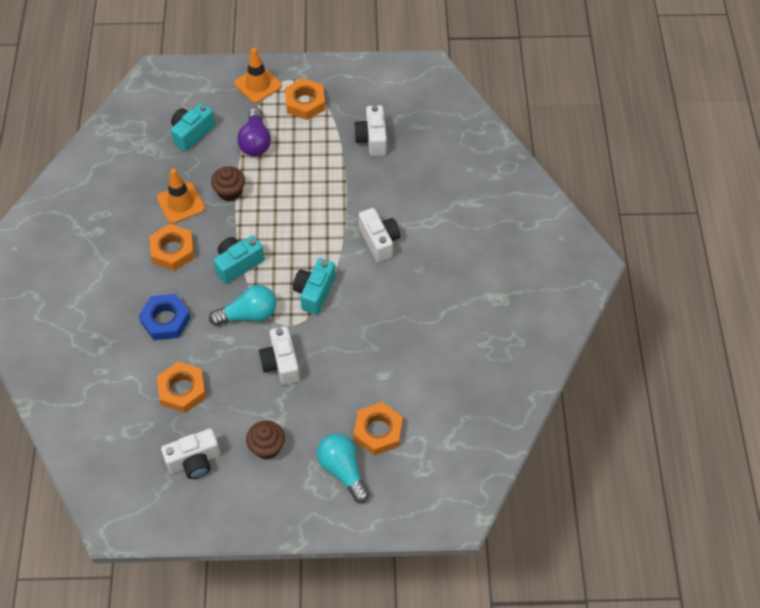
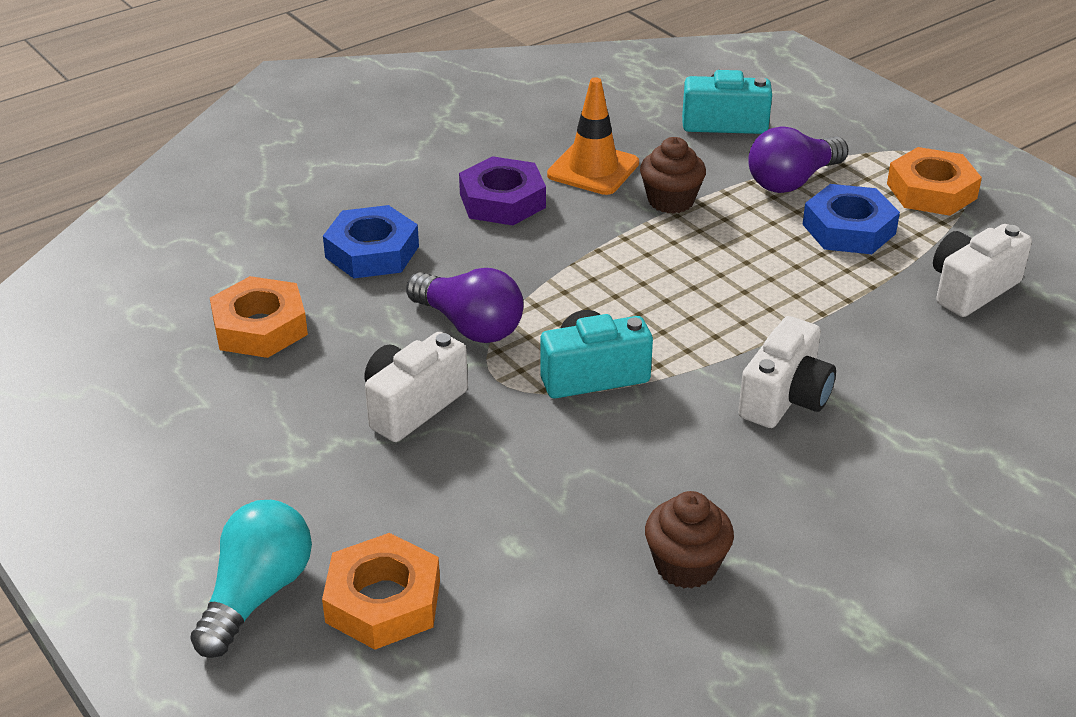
camera: 55 degrees right, 20 degrees down
(172, 250) = (502, 201): orange nut -> purple nut
(194, 461) = (135, 403): white camera -> none
(238, 264) = (551, 270): turquoise camera -> none
(248, 314) = (469, 325): turquoise light bulb -> purple light bulb
(258, 84) = (894, 135): orange traffic cone -> none
(267, 447) = (228, 472): brown cupcake -> brown cupcake (686, 566)
(303, 148) = (848, 229): none -> blue nut

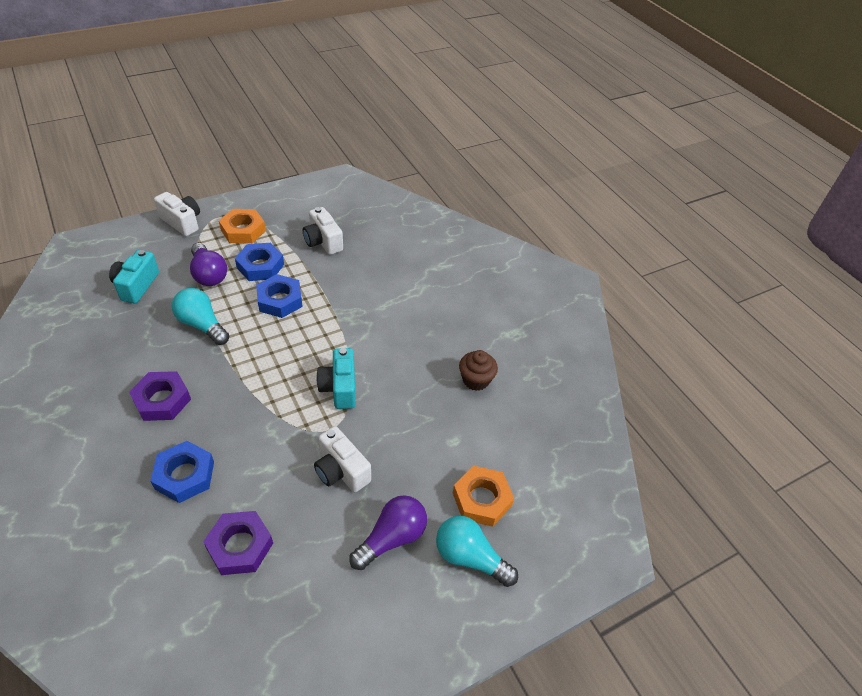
camera: 85 degrees left, 10 degrees up
(260, 327) = (240, 546): orange nut -> purple nut
(469, 325) = (279, 434): purple light bulb -> purple light bulb (391, 538)
(593, 169) = (151, 351): orange traffic cone -> none
(670, 201) = (202, 325): brown cupcake -> turquoise light bulb
(774, 267) = (280, 300): none -> blue nut
(785, 398) = (378, 321): white camera -> white camera (182, 222)

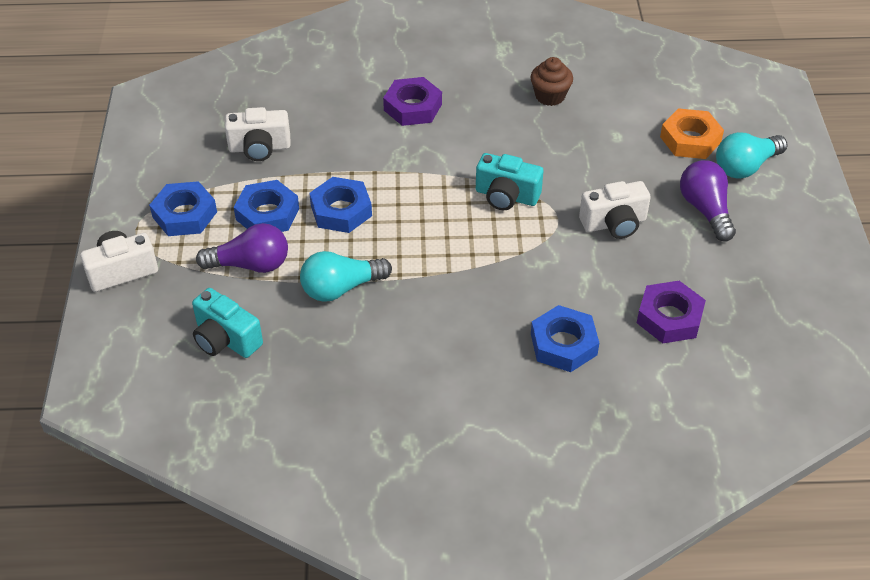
camera: 60 degrees left, 0 degrees up
(162, 400) = (445, 345): purple nut -> purple nut (413, 107)
(243, 230) = (185, 214): orange nut -> blue nut

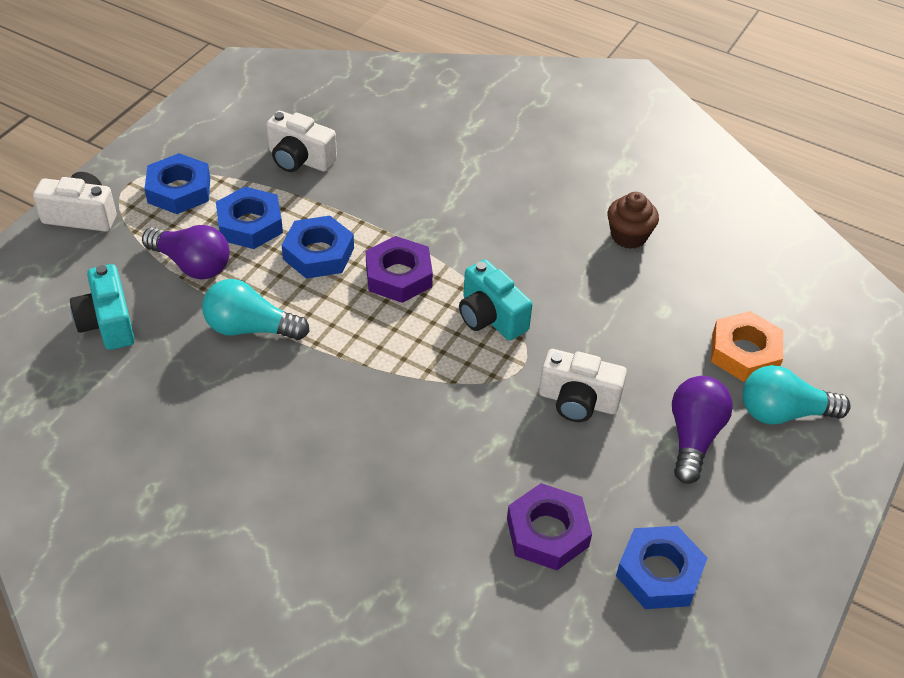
camera: 30 degrees right, 0 degrees up
(413, 107) = (478, 185): purple nut -> purple nut (398, 276)
(563, 344) = (410, 499): blue nut -> blue nut (659, 573)

